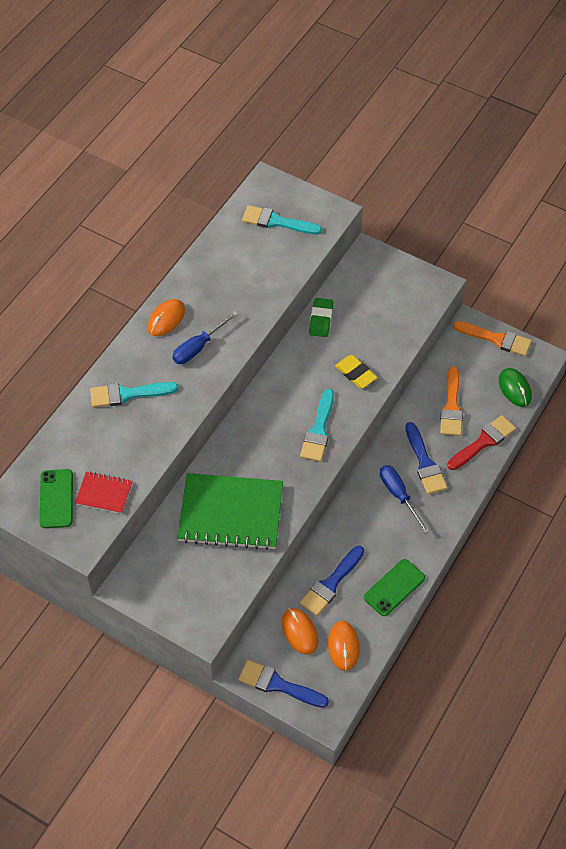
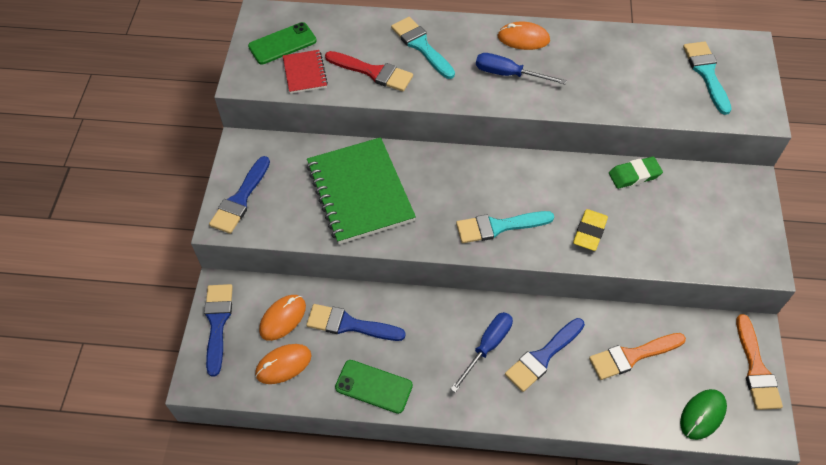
camera: 65 degrees right, 0 degrees up
(186, 608) = (240, 199): none -> blue brush
(483, 442) = (608, 408): red brush -> red brush (373, 72)

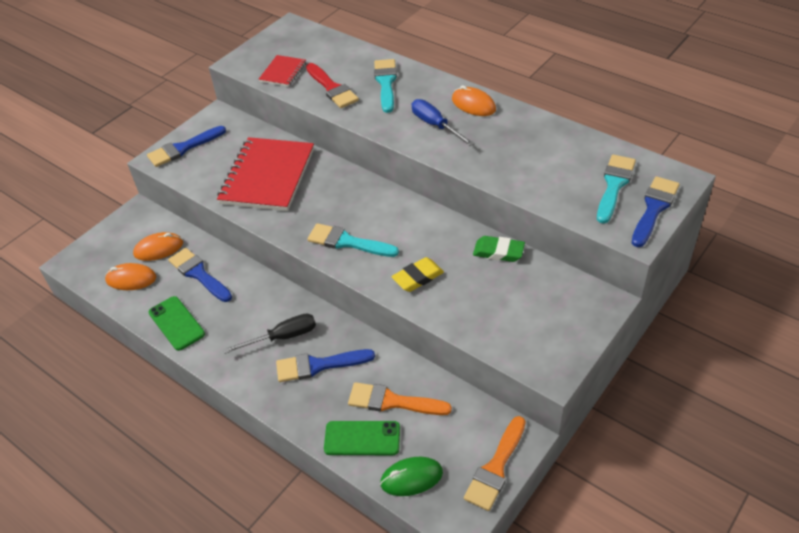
camera: 35 degrees right, 10 degrees down
(217, 323) = (115, 232): blue brush -> blue brush (654, 208)
(282, 44) = (286, 48): green phone -> green phone (362, 438)
(360, 192) = (267, 176): green notebook -> red notebook
(487, 347) = (283, 337): blue screwdriver -> black screwdriver

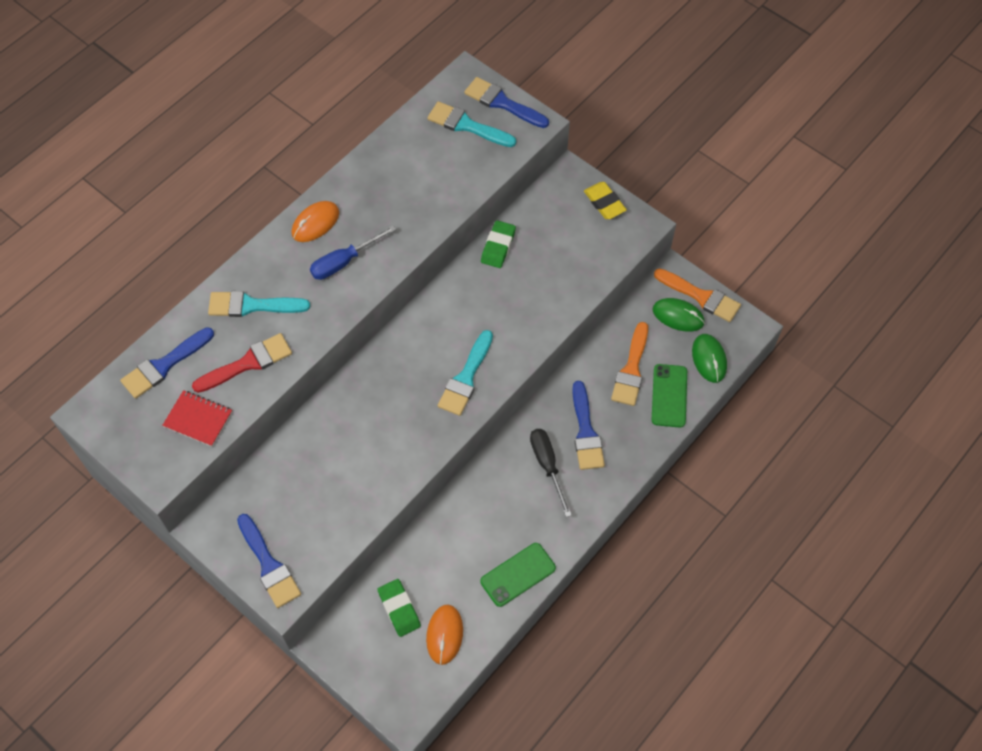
camera: 90 degrees left, 15 degrees up
(158, 249) = (399, 609): orange mouse -> green eraser
(198, 274) = (447, 558): blue brush -> blue brush (164, 365)
(267, 176) = (344, 461): red notebook -> none
(418, 277) = (523, 317): yellow eraser -> yellow eraser (604, 203)
(465, 444) = (678, 316): none -> green mouse

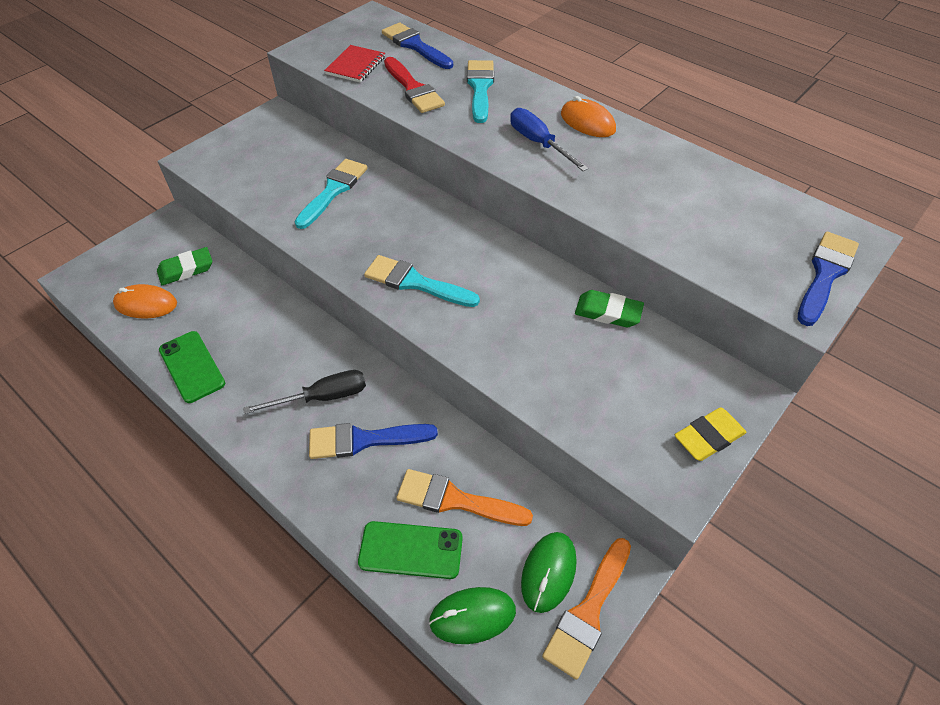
camera: 90 degrees right, 10 degrees down
(269, 565) = (227, 149): blue brush -> none
(466, 125) = (770, 238): turquoise brush -> turquoise brush (333, 190)

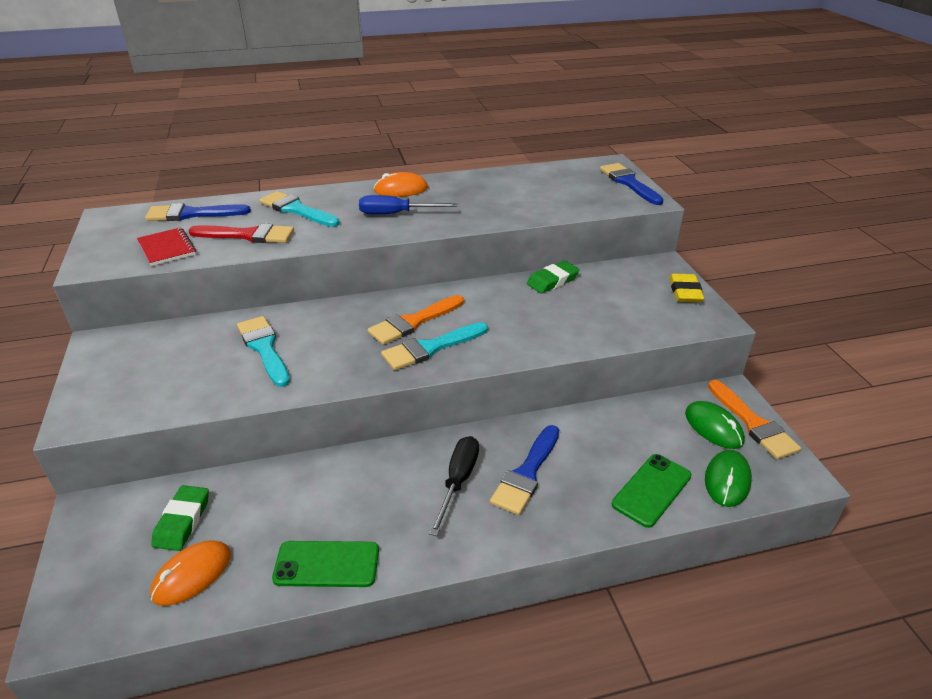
camera: 55 degrees left, 15 degrees down
(455, 500) = (623, 446): orange brush -> orange brush (413, 322)

